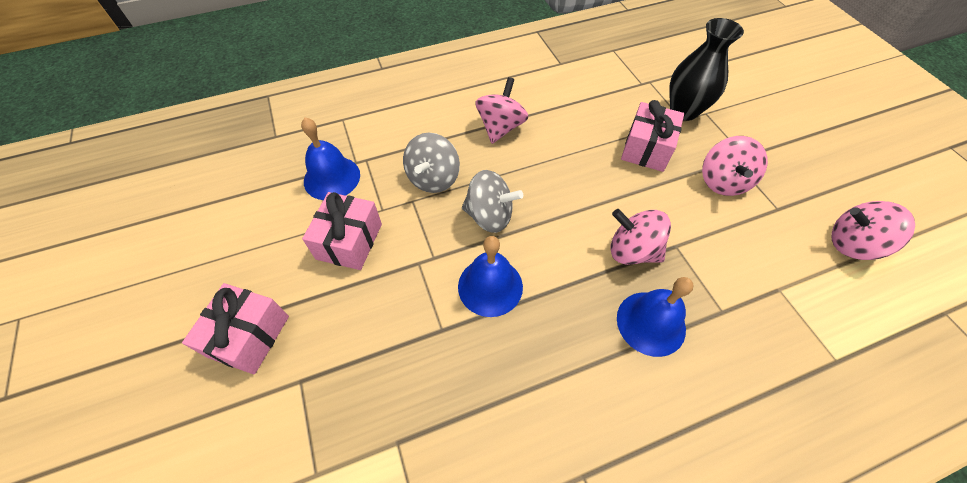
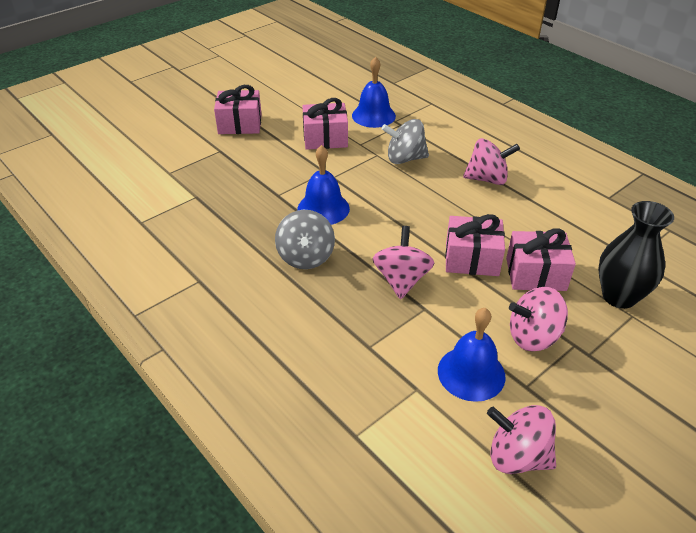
camera: 70 degrees right, 15 degrees down
(489, 216) = (387, 194): grey spinning top -> grey spinning top (306, 257)
(615, 184) = (471, 259): none -> pink gift
(651, 323) = (334, 300): blue bell -> blue bell (471, 373)
(852, 244) = (517, 456): pink spinning top -> pink spinning top turned 60 degrees counterclockwise

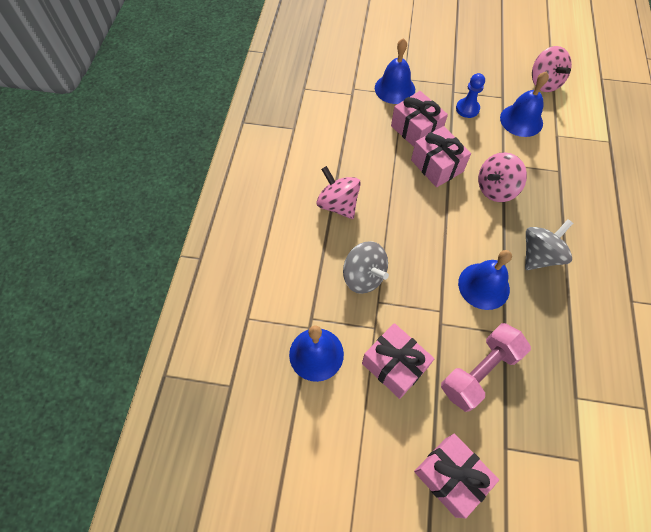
camera: 130 degrees left, 20 degrees up
(272, 168) = (479, 371): none -> pink dumbbell
(533, 337) = (467, 109): pink spinning top -> blue pawn
(619, 296) = (395, 88): black vase -> blue bell

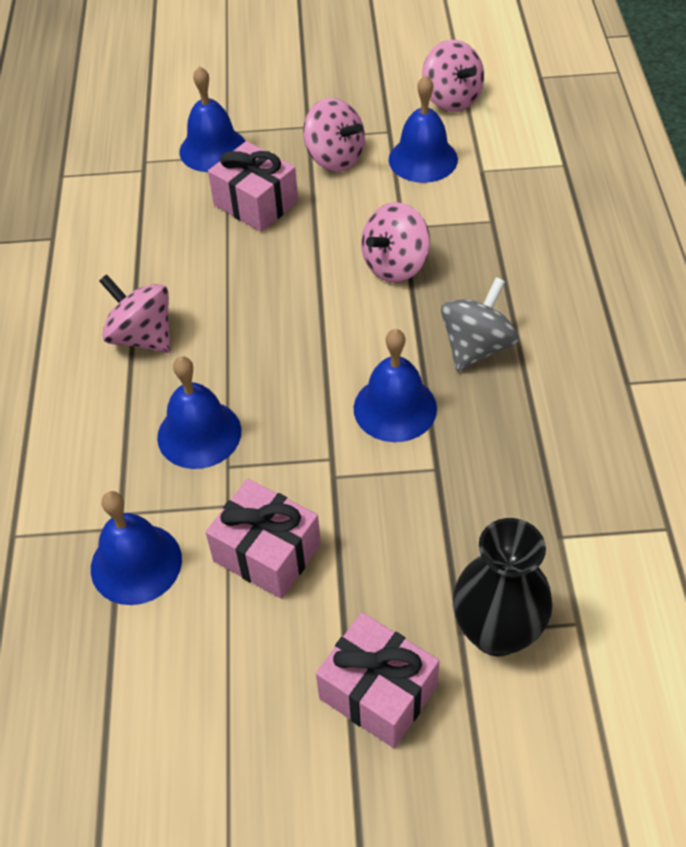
camera: 10 degrees left, 10 degrees down
(363, 276) = (199, 434): grey spinning top -> blue bell
(437, 166) = (297, 249): pink gift -> none
(467, 109) = (335, 158): blue pawn -> pink spinning top
(479, 371) = (404, 532): pink dumbbell -> none
(528, 454) = (496, 632): none -> black vase

